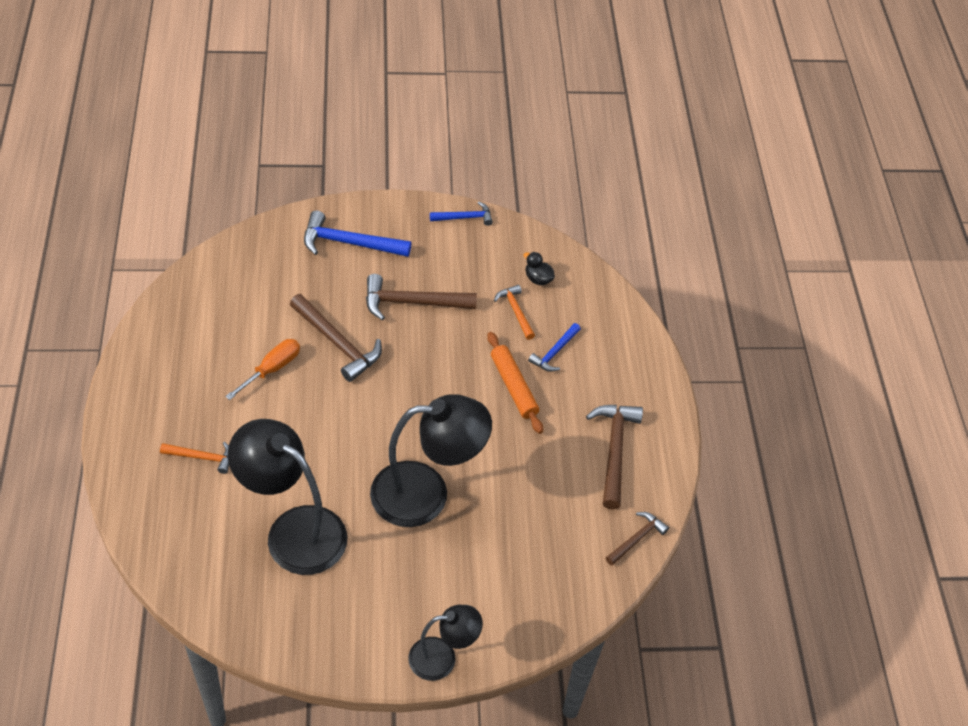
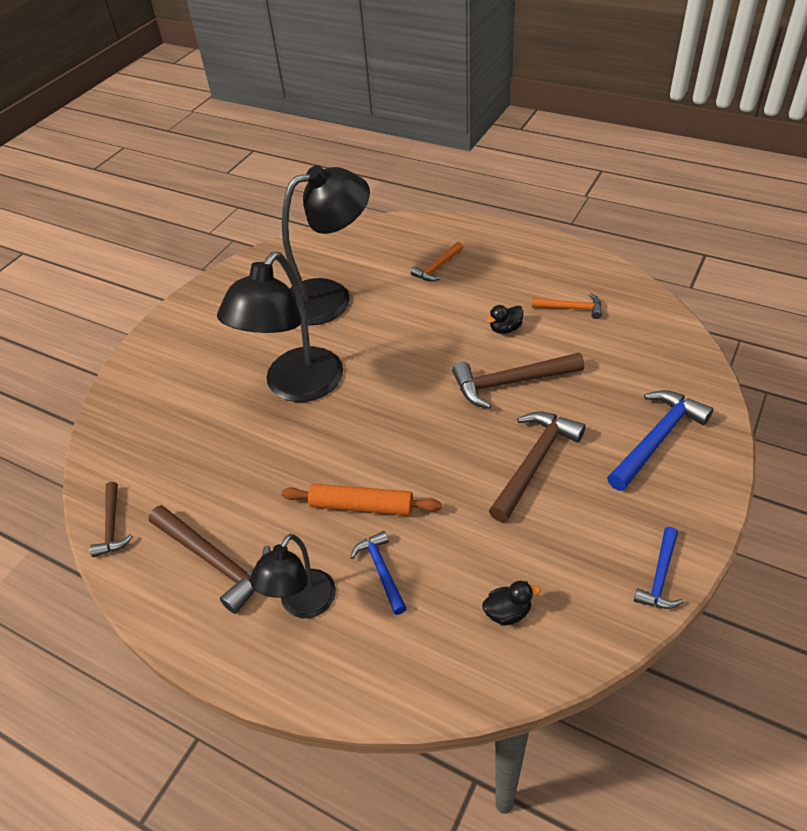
camera: 130 degrees right, 5 degrees down
(271, 369) = (505, 329): orange screwdriver -> black duck
(442, 657) = (152, 344): black lamp -> black lamp (302, 604)
(516, 311) = (467, 559): orange hammer -> orange hammer (571, 308)

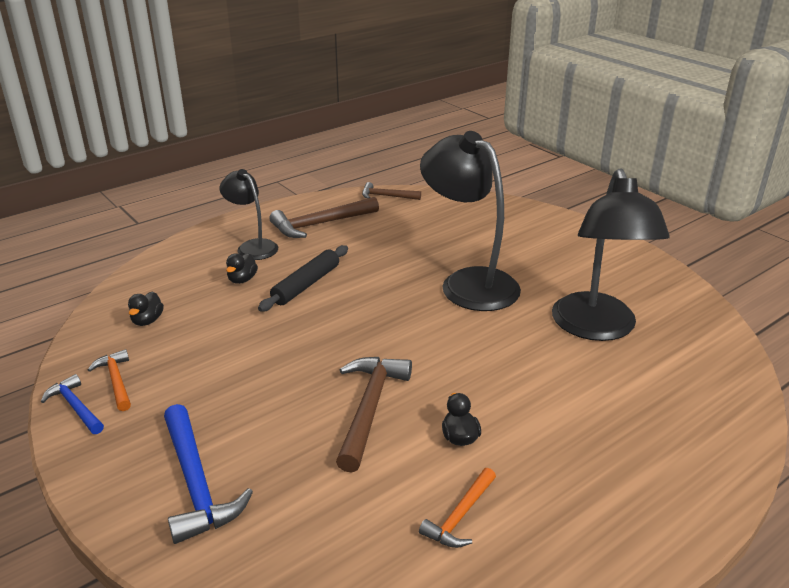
camera: 110 degrees right, 15 degrees down
(361, 506) = (306, 285): orange rolling pin -> black rolling pin
(381, 570) = (242, 280): blue hammer -> black duck
(437, 267) = (620, 423): orange hammer -> orange hammer (116, 381)
(534, 462) = (256, 384): brown hammer -> none

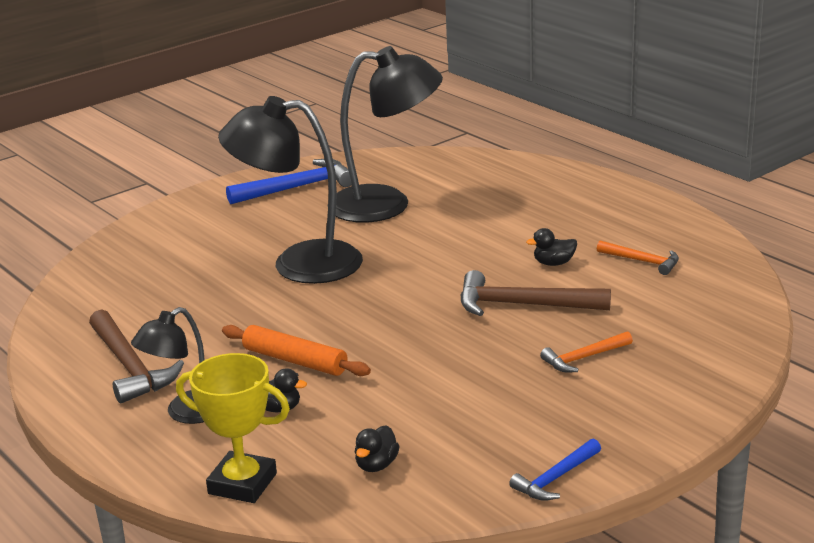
camera: 90 degrees left, 5 degrees down
(116, 381) = (504, 461): orange hammer -> orange hammer (583, 358)
(147, 321) = (376, 465): black duck -> black duck turned 105 degrees clockwise
(158, 270) = (242, 484): none -> yellow trophy
(196, 484) = (647, 380): blue hammer -> blue hammer (298, 187)
(306, 285) = (295, 361): black rolling pin -> orange rolling pin
(386, 196) = (56, 323): brown hammer -> none
(468, 282) = (299, 263): black lamp -> black lamp turned 45 degrees clockwise

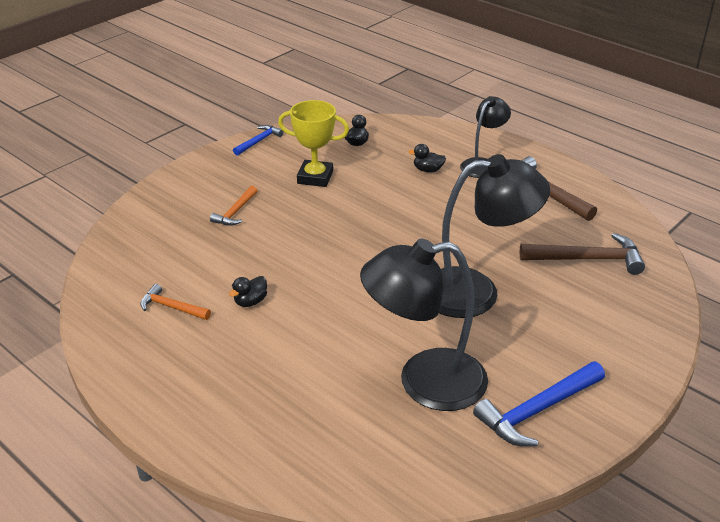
camera: 170 degrees right, 10 degrees up
(242, 484) = (426, 131): yellow trophy -> yellow trophy (315, 177)
(295, 361) = (433, 201): orange rolling pin -> none
(523, 305) = (277, 255): brown hammer -> brown hammer (588, 259)
(553, 263) = (250, 301): black duck -> black duck turned 150 degrees clockwise
(583, 358) = (235, 212): orange hammer -> orange hammer turned 150 degrees clockwise

